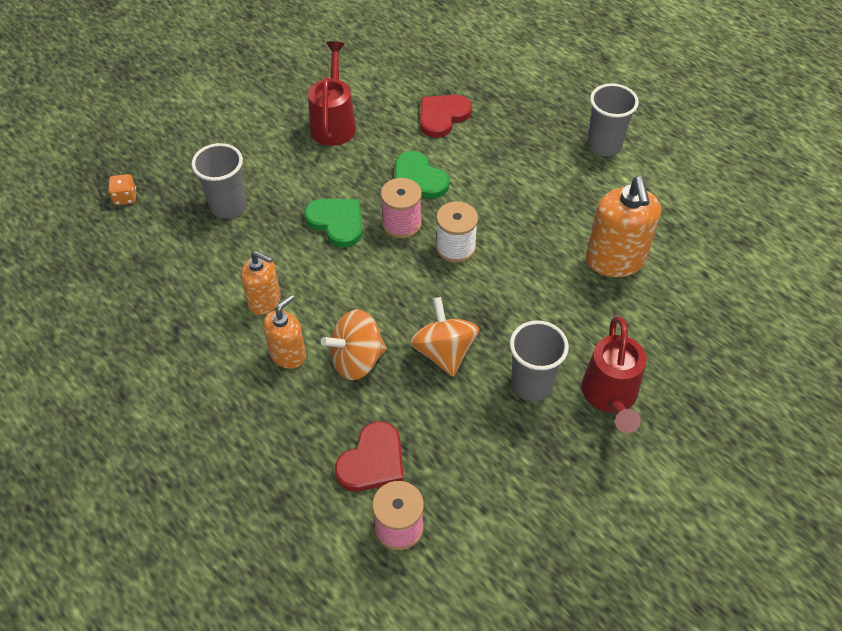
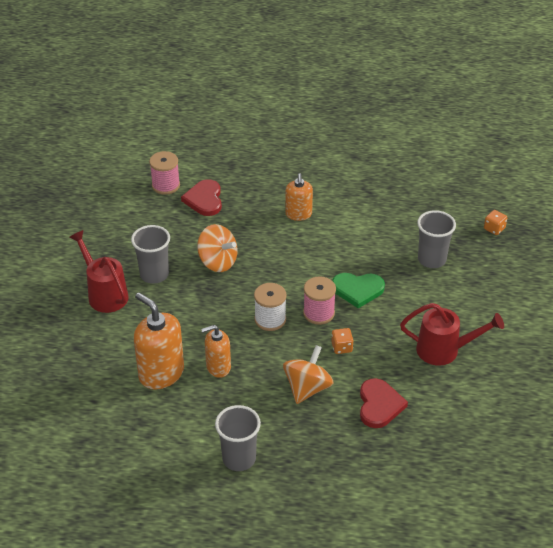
camera: 140 degrees right, 10 degrees down
(264, 301) = (343, 228): orange soap dispenser -> orange soap dispenser (218, 367)
(334, 123) = (444, 350): red watering can -> red watering can turned 45 degrees counterclockwise
(357, 360) = (260, 232): orange spinning top -> orange spinning top (307, 388)
(418, 179) = (342, 347): green heart -> orange dice

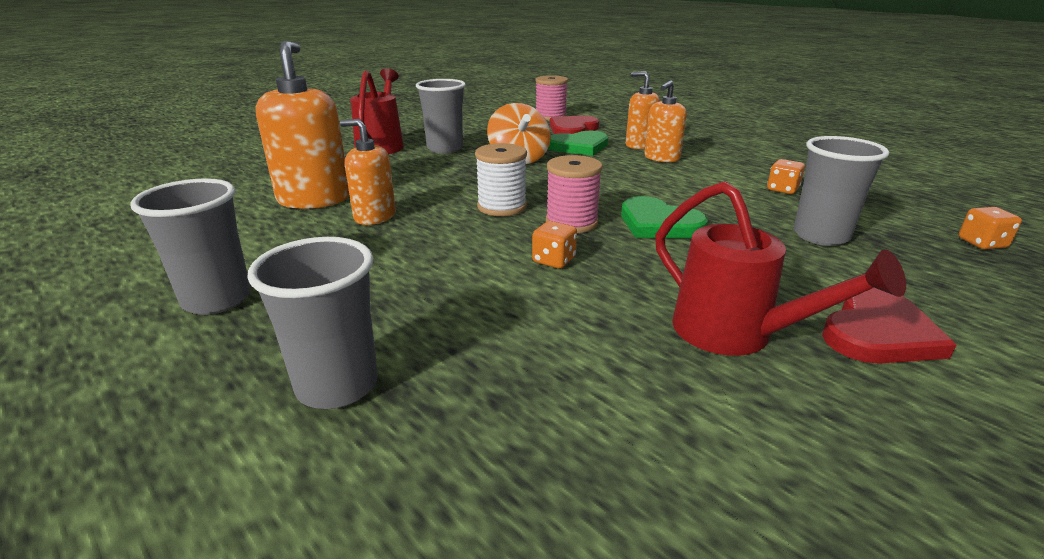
camera: 40 degrees right, 15 degrees down
(235, 224) = (579, 146): none -> green heart
(270, 202) = (639, 145): none -> orange soap dispenser
(307, 388) = (437, 276): orange spinning top -> none
(345, 458) = (337, 385): none -> grey cup
(379, 405) = (511, 346): red heart -> red heart (878, 333)
(388, 220) = (782, 189): none -> orange dice

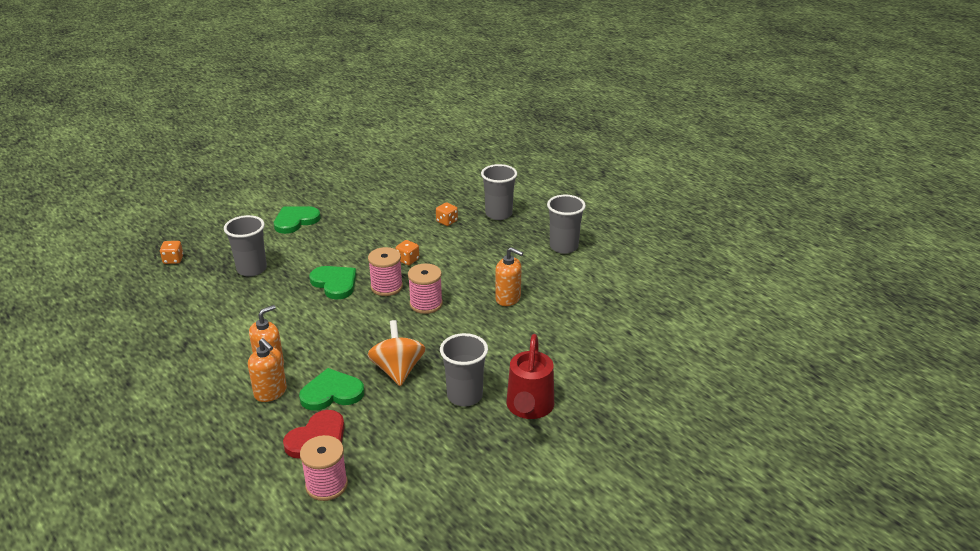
camera: 175 degrees left, 5 degrees up
(314, 199) = (555, 319): orange soap dispenser -> none
(502, 207) = (426, 304): white spool -> pink spool
(735, 334) = (351, 223): red watering can -> none
(782, 189) = (220, 313): orange dice -> orange dice (447, 221)
(878, 333) = (295, 221): red heart -> green heart

